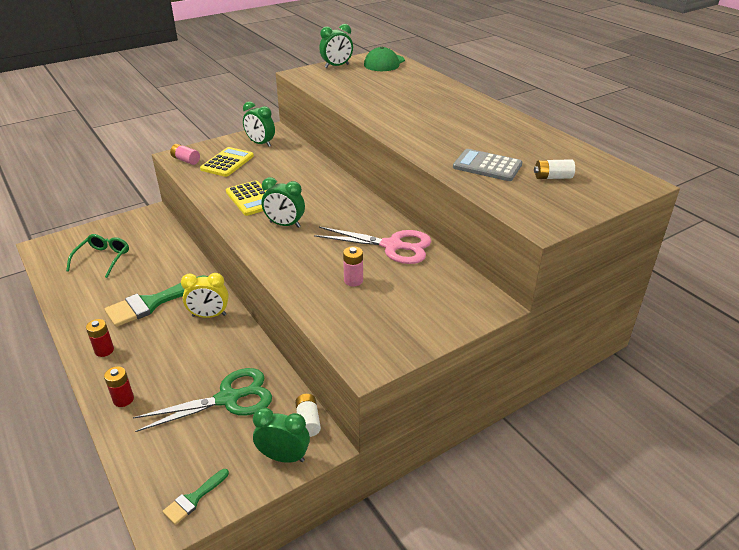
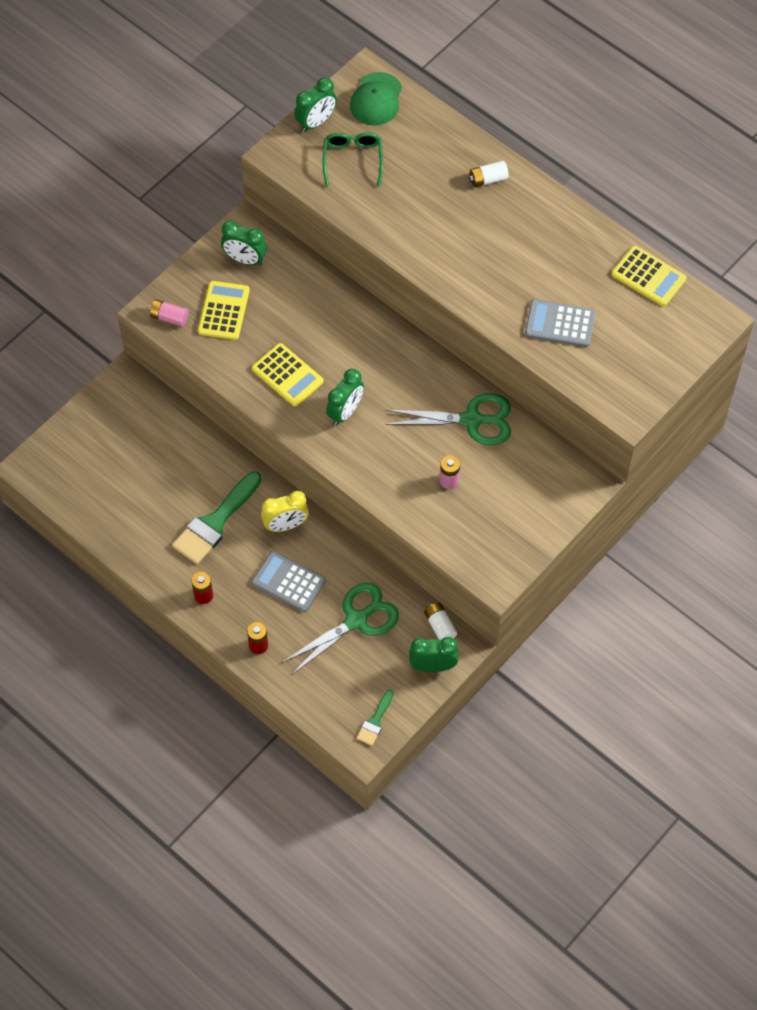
camera: 15 degrees left, 25 degrees up
(103, 259) = (116, 470): green glasses -> green glasses (352, 160)
(185, 355) = (288, 582): none -> grey calculator
(285, 224) = (345, 412): green clock -> green clock turned 60 degrees counterclockwise
(393, 246) = (472, 420): pink scissors -> green scissors
(552, 177) = (629, 330): white battery -> white battery (488, 179)
(576, 153) = (648, 277): none -> yellow calculator

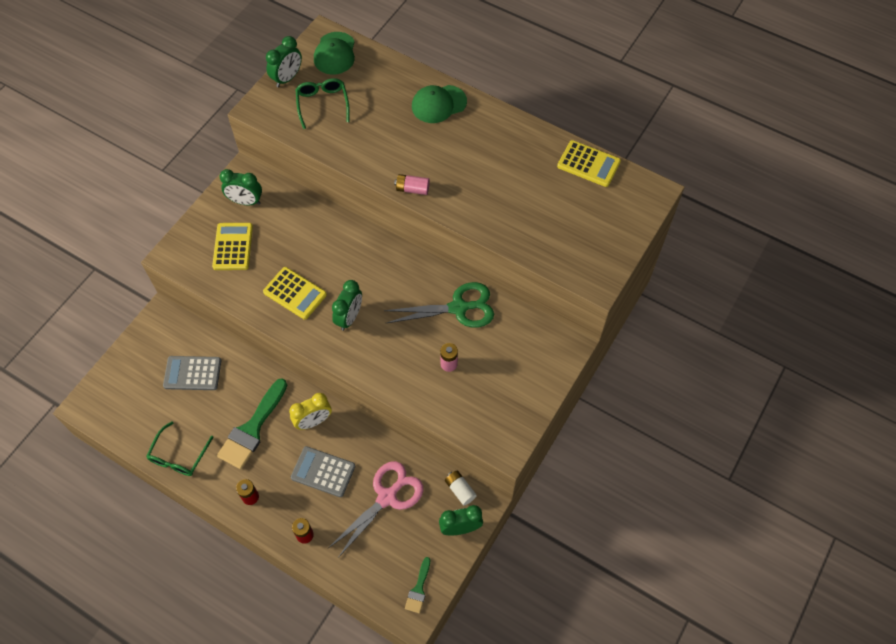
camera: 10 degrees left, 0 degrees up
(129, 539) = (179, 456): none -> green glasses
(169, 317) = (186, 259): pink battery -> pink battery (412, 189)
(356, 620) = (387, 497): green scissors -> pink scissors
(488, 179) = (438, 104): white battery -> green cap
(560, 323) = (522, 214): grey calculator -> grey calculator (192, 373)

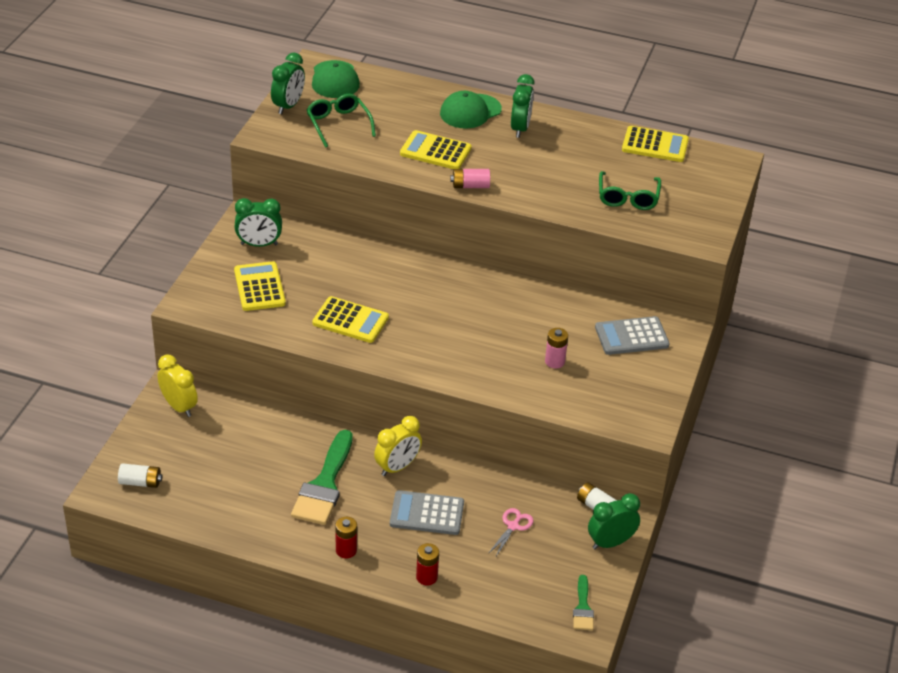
camera: 15 degrees left, 20 degrees down
(114, 402) = (140, 482): none -> white battery
(163, 332) = (179, 407): none -> yellow clock
(179, 456) = (242, 523): green glasses -> green glasses (628, 197)
(192, 373) = (230, 441): grey calculator -> grey calculator (631, 336)
(349, 317) = (423, 334): green clock -> green clock (520, 128)
(387, 497) = (513, 526): pink scissors -> pink scissors, size x0.49
(395, 145) = (435, 151): none -> yellow calculator
(459, 308) = (547, 310): green scissors -> none

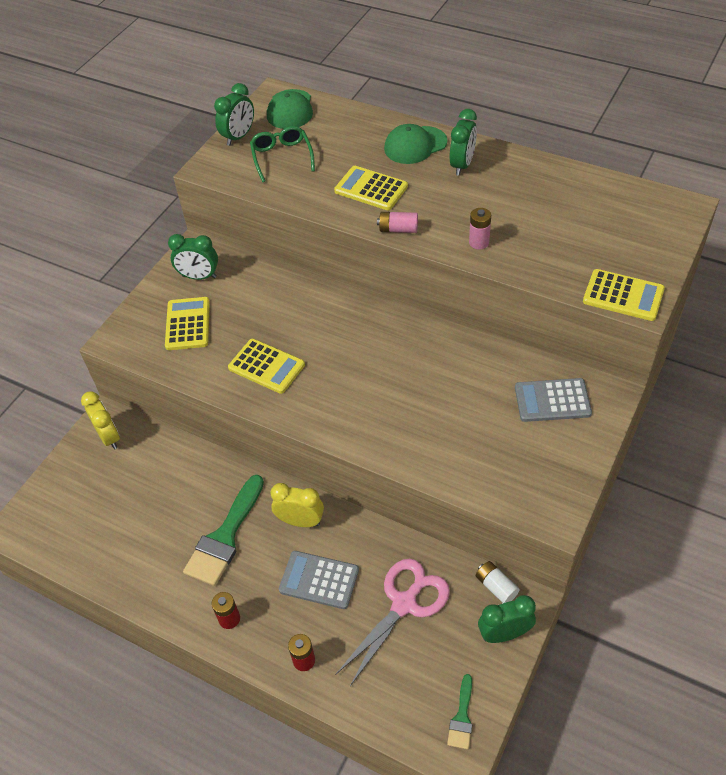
camera: 15 degrees right, 10 degrees up
(140, 482) = (52, 520): white battery -> none
(397, 467) = (300, 521): yellow clock -> yellow clock turned 135 degrees counterclockwise
(513, 526) = (404, 603): pink scissors -> pink scissors, size x2.06
(554, 361) = (465, 427): pink battery -> pink battery (479, 242)
(628, 197) = (562, 248): green glasses -> none
(655, 145) = (601, 187): yellow calculator -> yellow calculator (623, 296)

